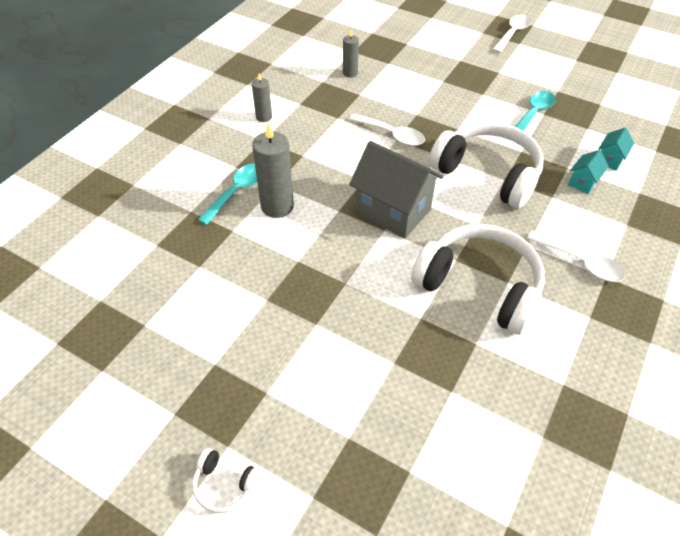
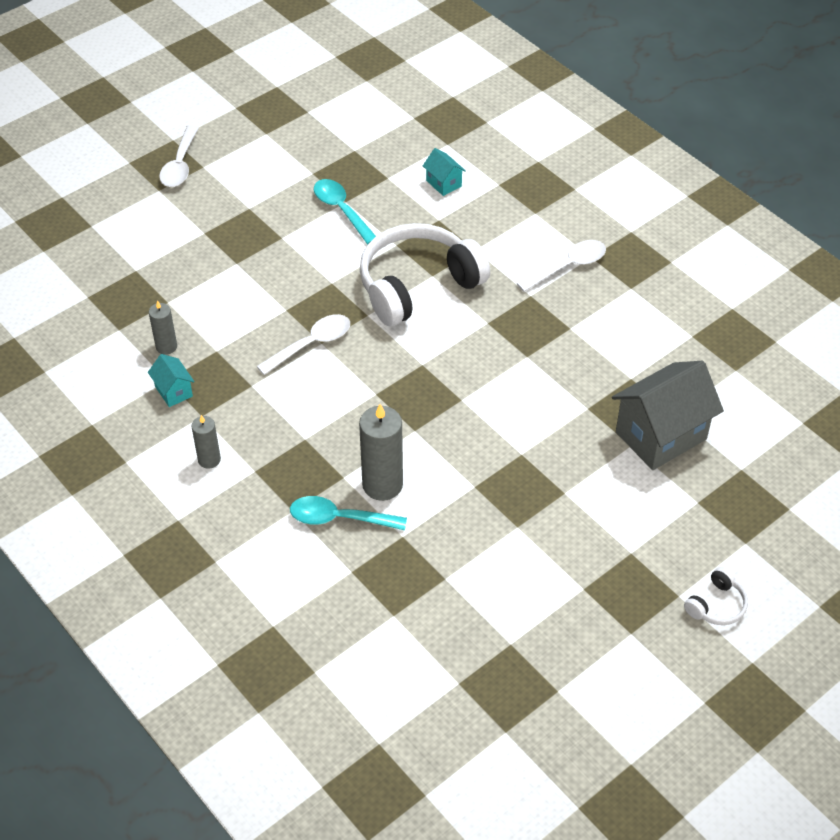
camera: 70 degrees left, 0 degrees up
(237, 192) = (339, 518): turquoise spoon -> turquoise spoon turned 45 degrees counterclockwise
(393, 211) = (437, 383): grey house -> grey house (661, 436)
(479, 286) = (567, 351): white headphones -> none
(512, 34) = (180, 165): white spoon -> white spoon turned 135 degrees counterclockwise
(583, 182) = (466, 218): turquoise house -> turquoise house (173, 391)

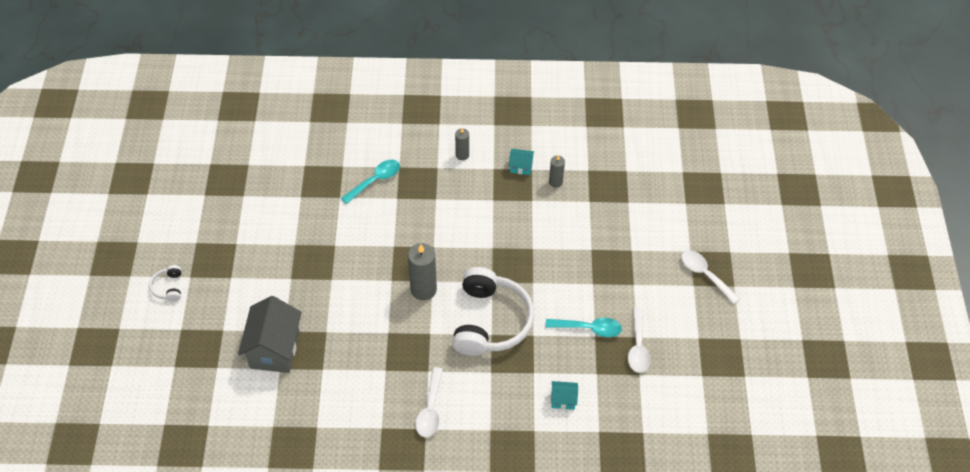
camera: 130 degrees right, 5 degrees up
(311, 344) = (495, 242): white spoon -> white spoon (638, 346)
(382, 485) = (376, 210): grey candle -> grey candle (423, 289)

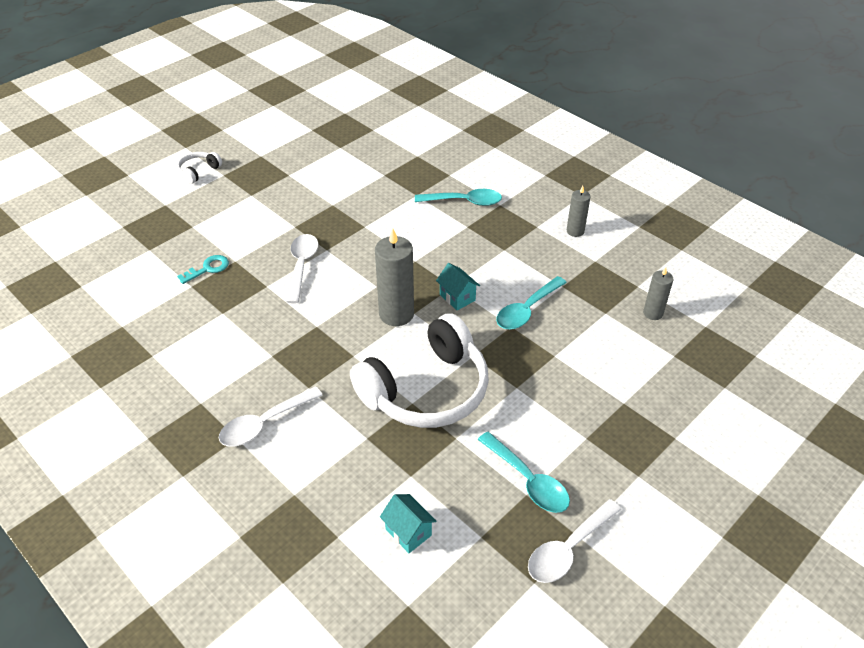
camera: 45 degrees right, 10 degrees down
(274, 349) = (208, 269): grey house -> turquoise key
(490, 231) = (527, 310): none -> turquoise spoon
(521, 167) = (627, 277): turquoise house -> turquoise house (457, 297)
(705, 275) = (753, 537): white spoon -> white spoon (302, 266)

